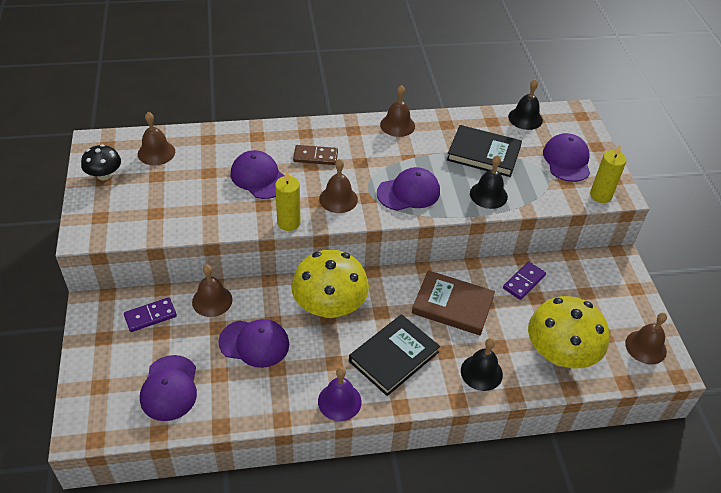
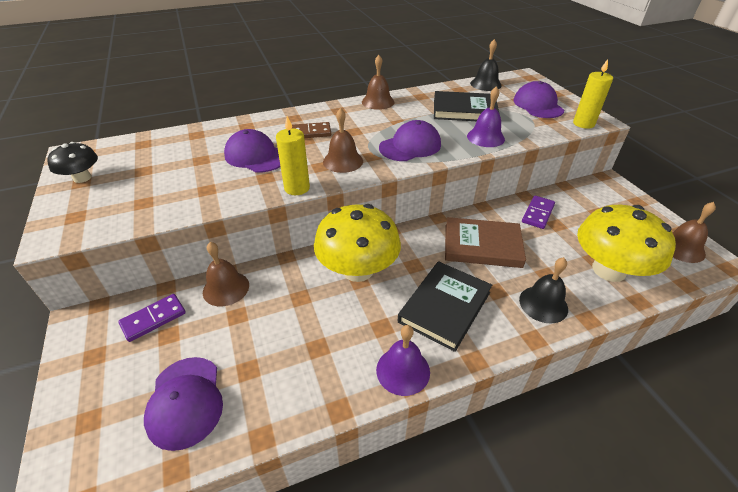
camera: 10 degrees left, 5 degrees down
(156, 152) = (142, 152): brown bell -> none
(254, 343) = (284, 324): purple cap -> none
(488, 195) = (485, 137): black bell -> purple bell

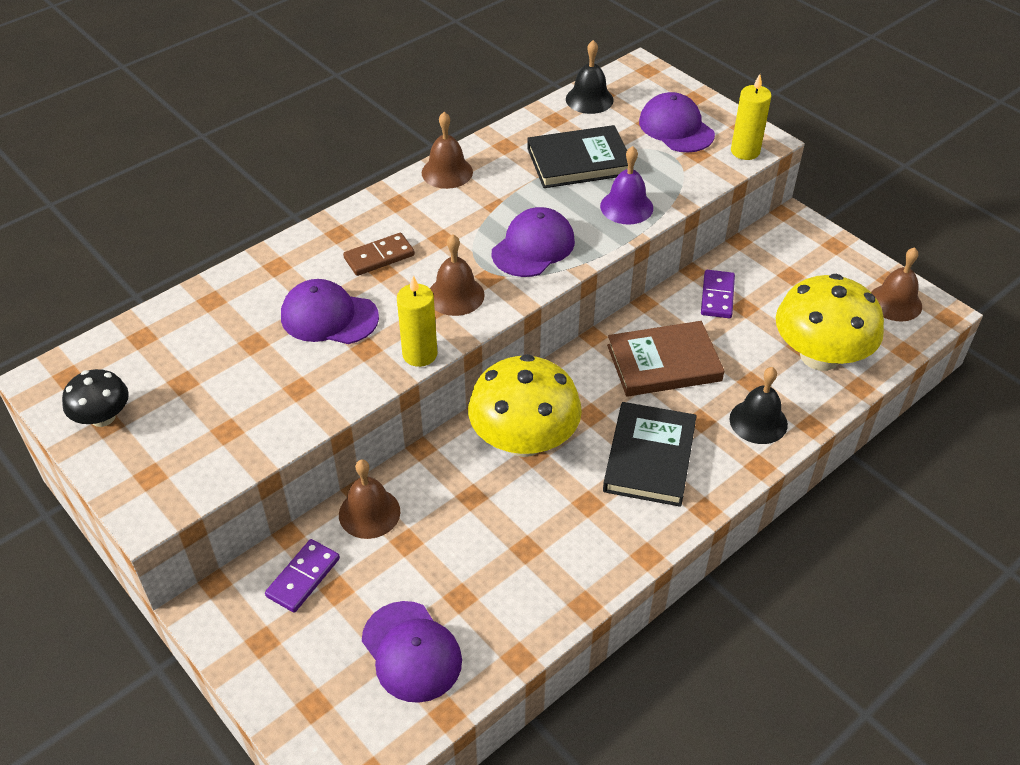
camera: 20 degrees left, 5 degrees up
(403, 370) = (633, 544): purple bell -> none

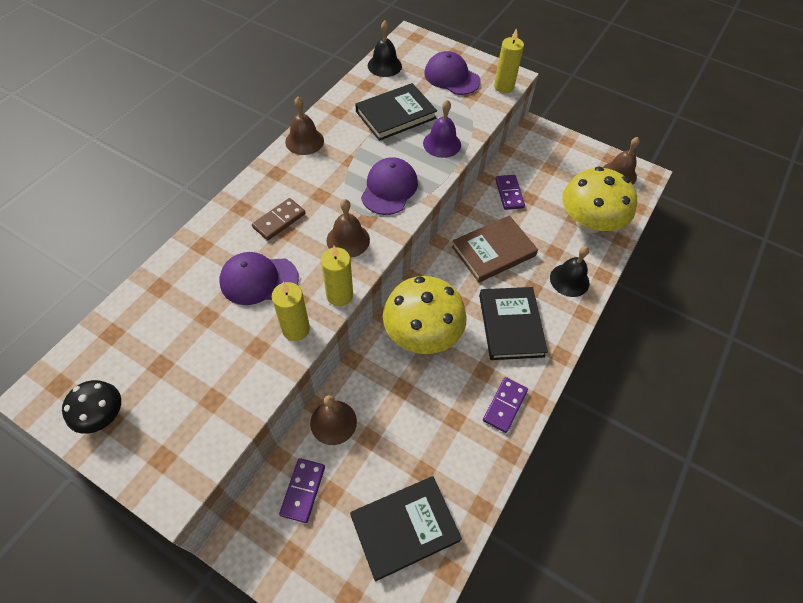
camera: 20 degrees left, 10 degrees up
(352, 379) = (296, 329): none -> yellow candle
(411, 651) = (404, 527): purple cap -> black book
(600, 550) = (505, 405): none -> purple domino

